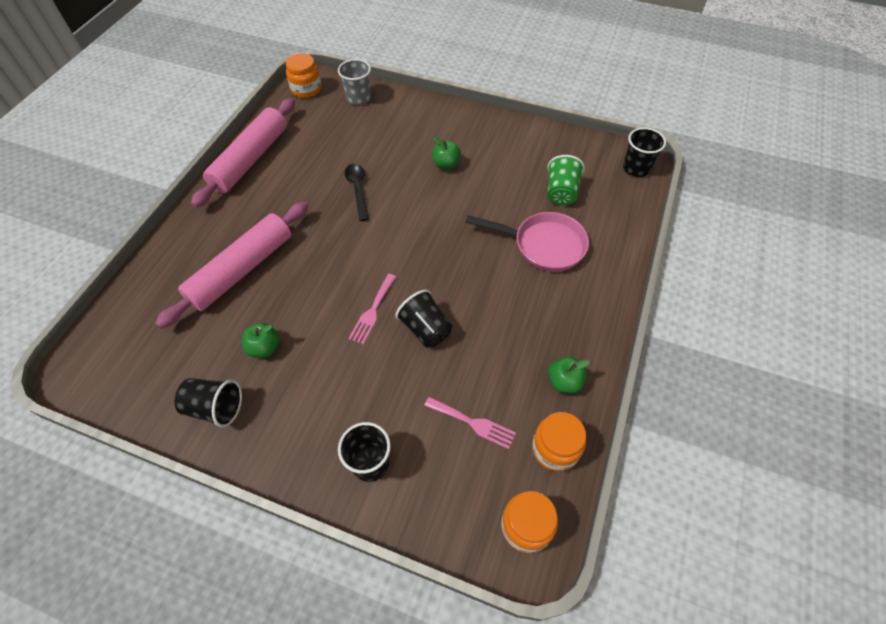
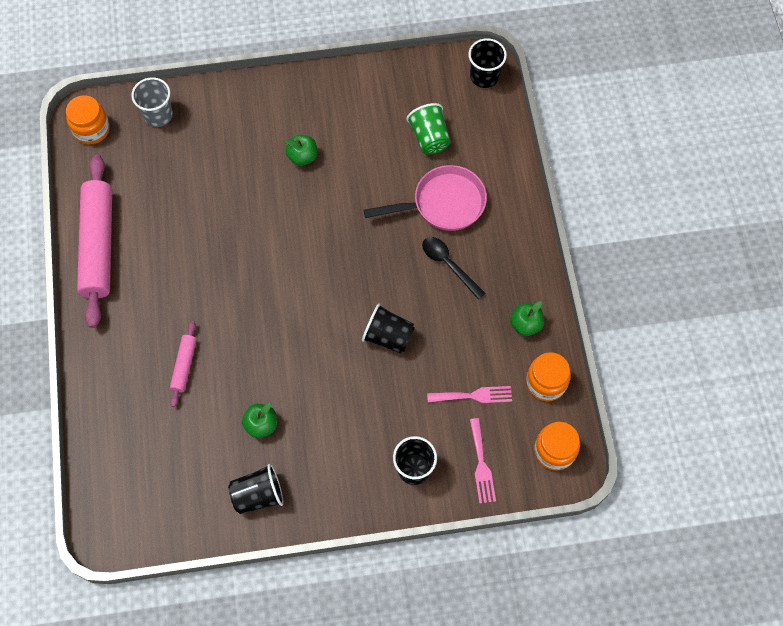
camera: 30 degrees left, 10 degrees up
(242, 270) = (184, 365): pink rolling pin -> pink rolling pin, size x0.46
(358, 190) = (234, 227): black spoon -> black spoon (449, 265)
(372, 311) = (332, 344): pink fork -> pink fork (481, 465)

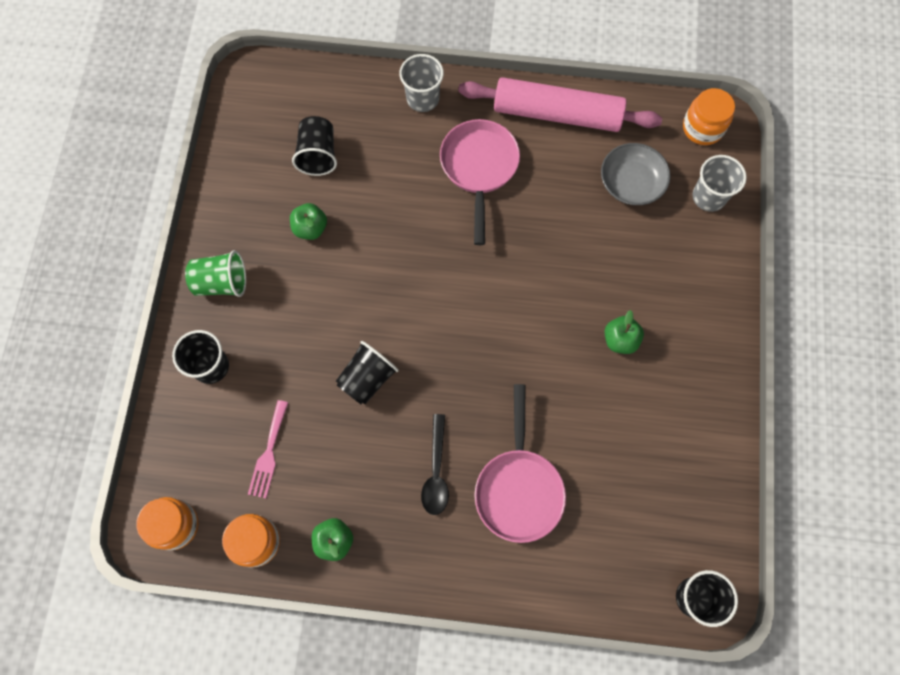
camera: 105 degrees right, 5 degrees up
(103, 363) = (423, 98): none -> grey cup
(157, 174) = (631, 183): none -> grey bowl
(168, 297) = (479, 168): none -> pink pan
(184, 365) = (398, 169): pink rolling pin -> none
(258, 495) = (239, 211): black cup -> black cup (318, 155)
(429, 138) = (615, 497): green cup -> green cup (221, 282)
(449, 265) = (436, 471): black spoon -> black spoon turned 120 degrees clockwise
(481, 465) = (189, 438): pink fork -> none

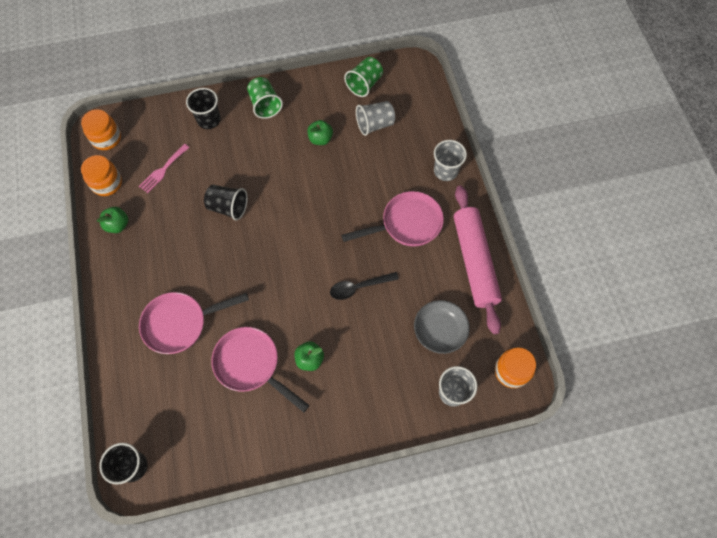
camera: 70 degrees right, 5 degrees down
(248, 145) = (364, 84): none -> green cup
(268, 453) = (163, 170): pink fork -> pink fork turned 45 degrees counterclockwise
(318, 155) = (375, 124): black cup -> grey cup
(436, 471) = (177, 269): black spoon -> black spoon (359, 287)
(605, 413) = (251, 365): none -> pink pan

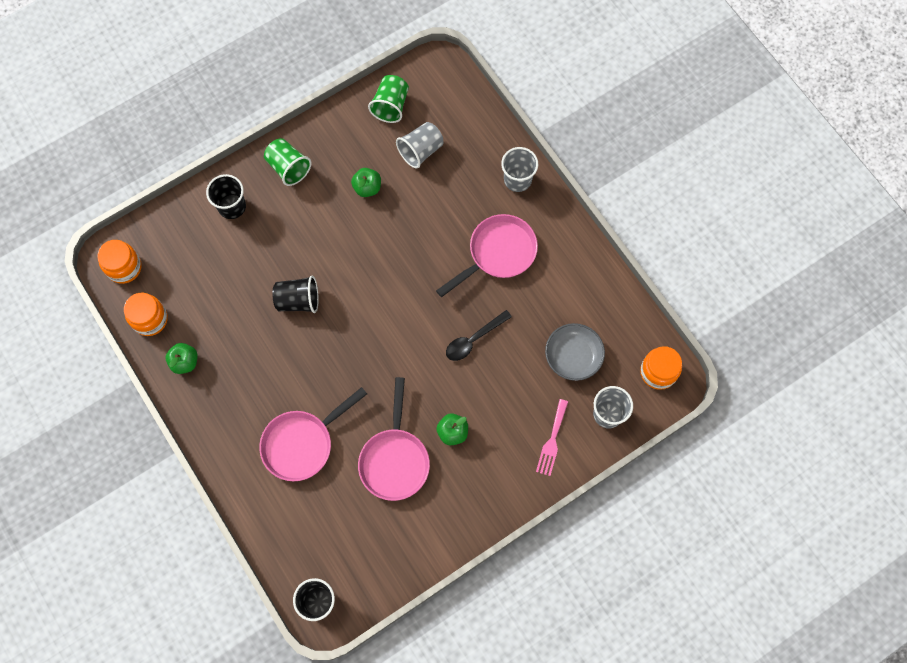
camera: 20 degrees left, 5 degrees up
(163, 170) = (206, 283): pink fork -> pink fork (552, 441)
(251, 365) = (395, 459): pink pan -> pink pan turned 105 degrees counterclockwise
(474, 261) = (582, 270): pink rolling pin -> none

